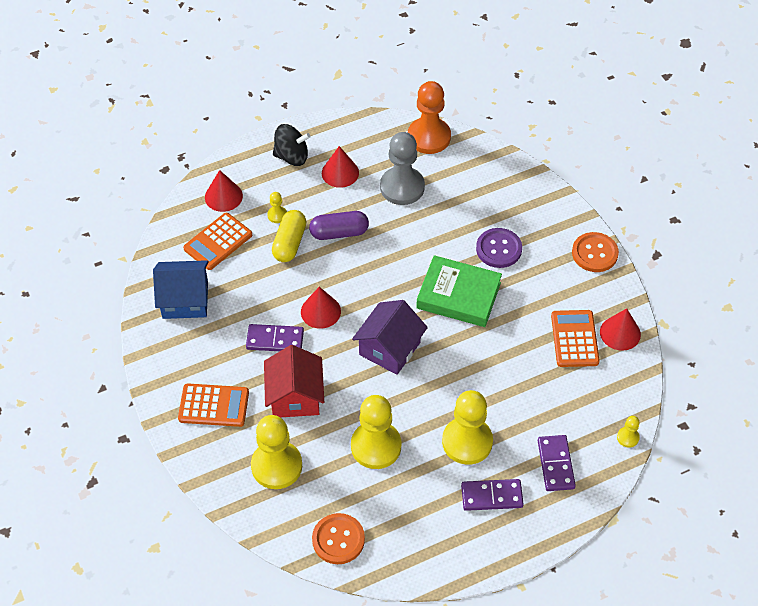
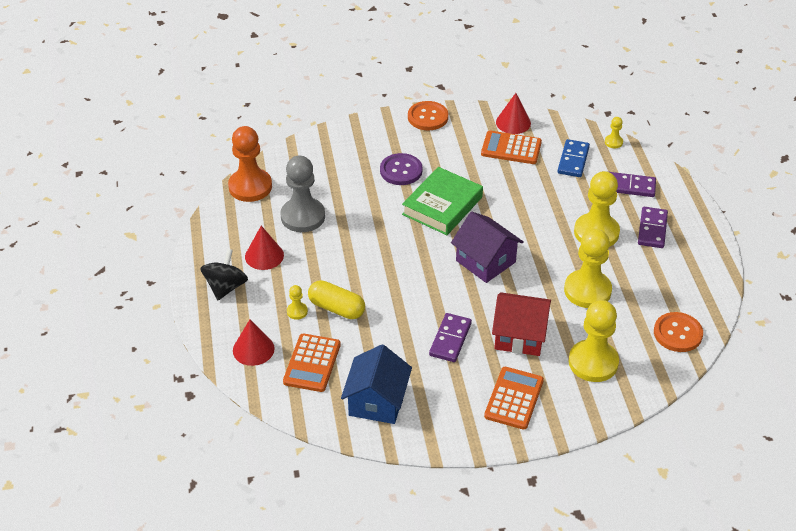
camera: 75 degrees left, 10 degrees down
(218, 242) = (312, 363): orange calculator -> orange calculator turned 45 degrees clockwise
(320, 311) = (428, 300): red cone -> none
(339, 232) = (338, 270): purple capsule -> none
(579, 402) = (573, 160): none -> blue domino

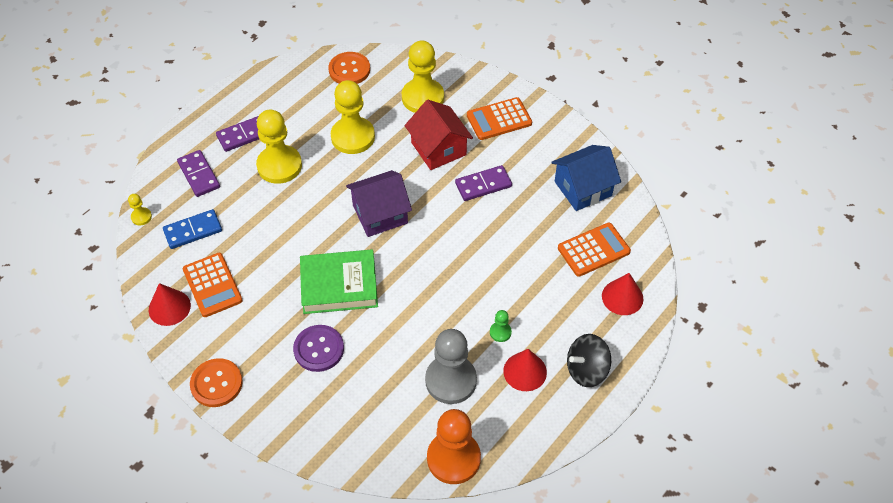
camera: 130 degrees left, 10 degrees up
(297, 311) = (557, 298): yellow pawn -> none
(308, 263) = (500, 332): none -> green pawn
(336, 308) = (527, 275): yellow capsule -> none
(485, 261) = (380, 214): purple house -> purple house turned 60 degrees clockwise

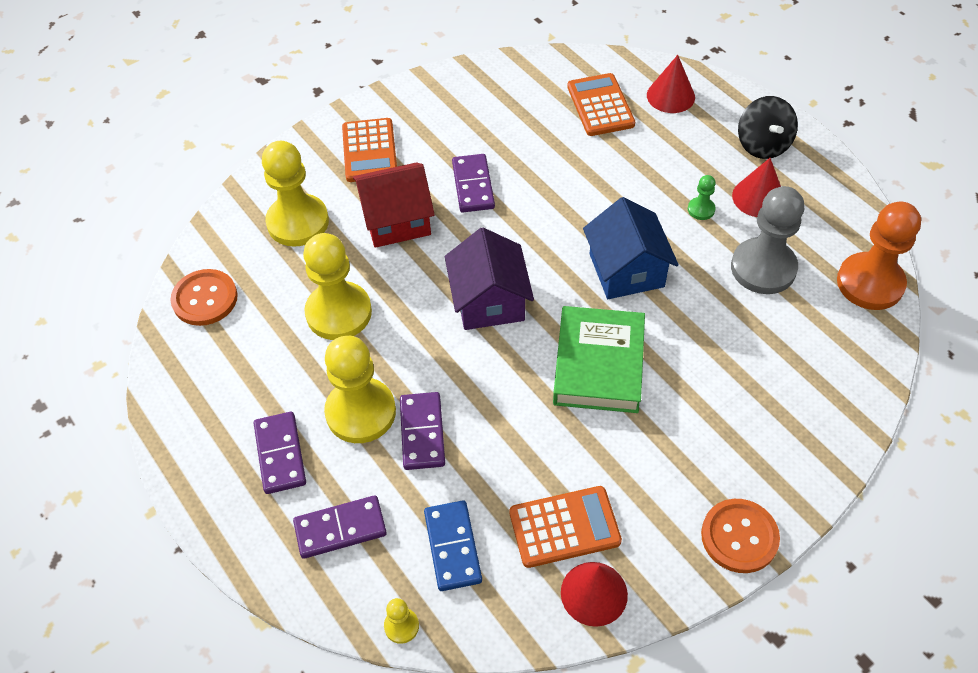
camera: 75 degrees left, 0 degrees up
(269, 199) = (422, 432): none -> purple domino
(319, 349) = (698, 402): purple button -> none
(583, 188) = (508, 96): blue house -> blue house (626, 270)

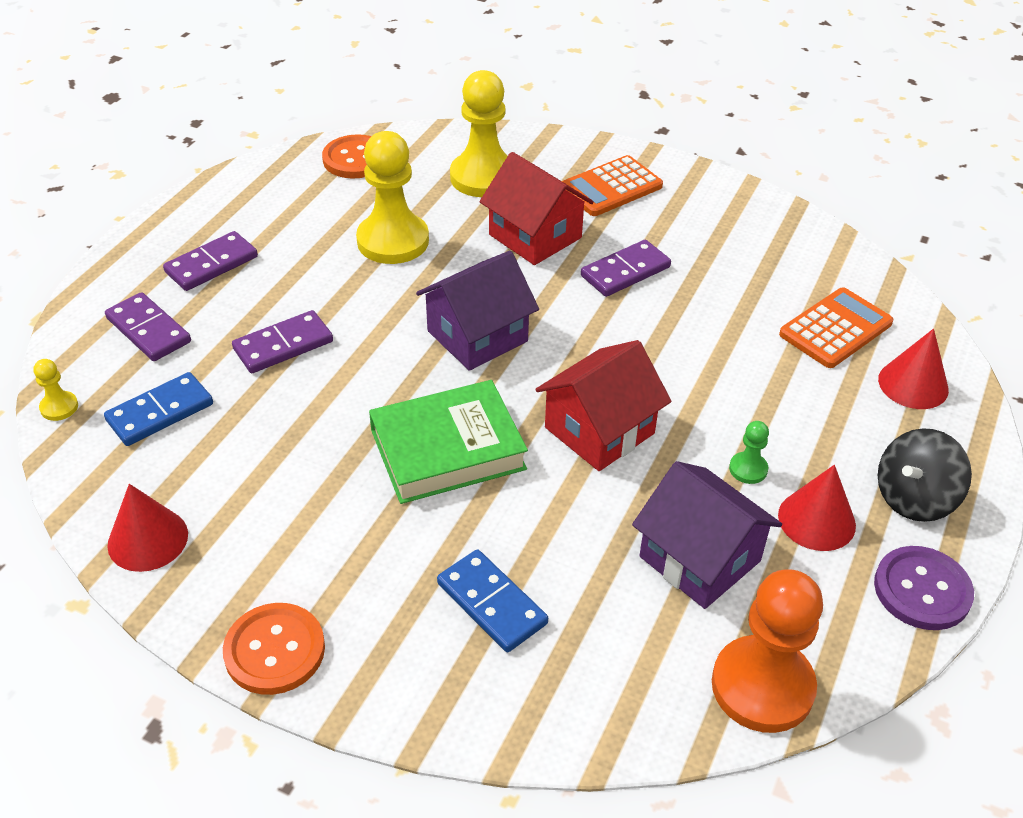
camera: 60 degrees right, 10 degrees down
(361, 412) = (285, 296): yellow pawn -> none
(564, 527) = (219, 489): orange calculator -> none
(626, 270) = (599, 430): blue house -> red house
(752, 393) = (492, 603): none -> blue domino
(763, 268) = (700, 559): grey pawn -> purple house
(831, 177) = (922, 590): none -> purple button

